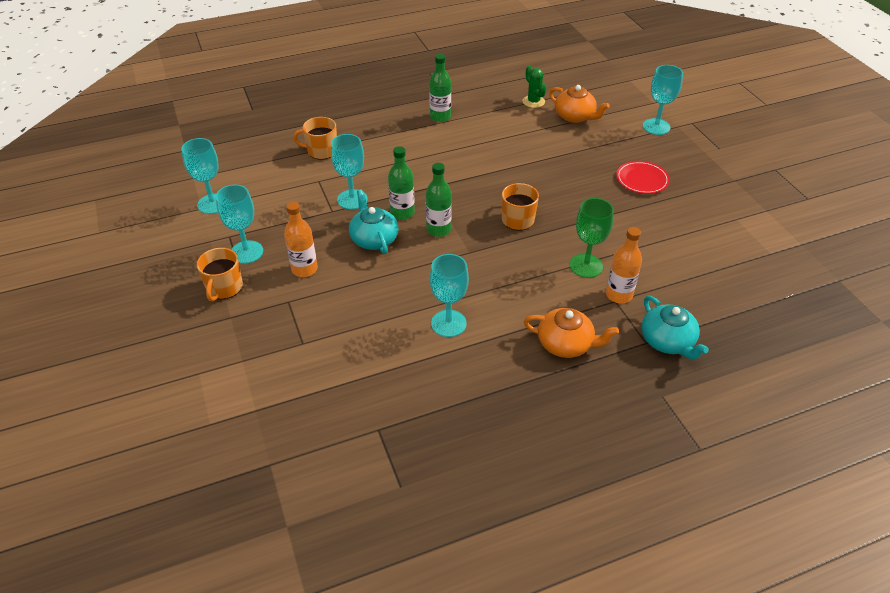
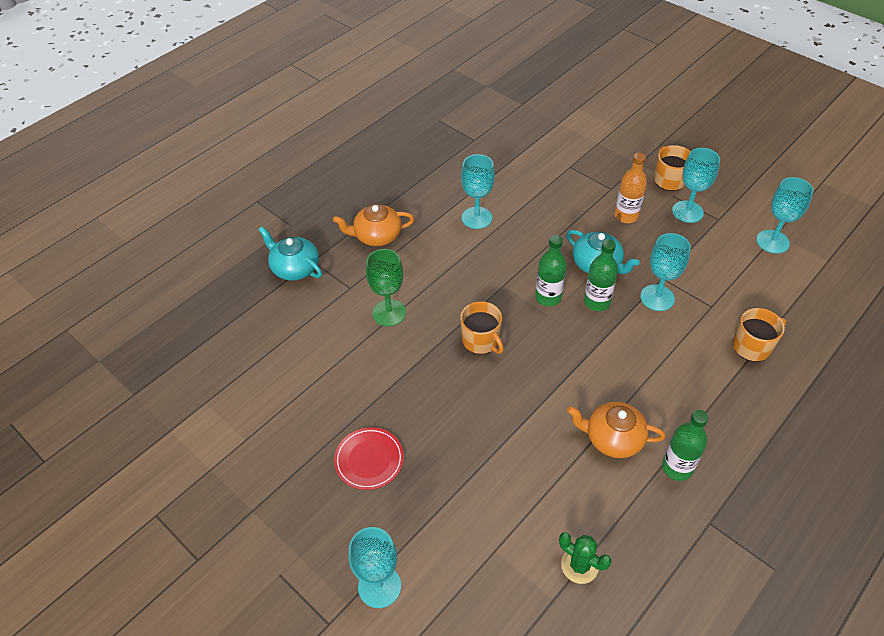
camera: 155 degrees right, 5 degrees up
(575, 116) = (503, 556): orange teapot -> orange teapot (613, 438)
(619, 295) = (348, 294): orange bottle -> none

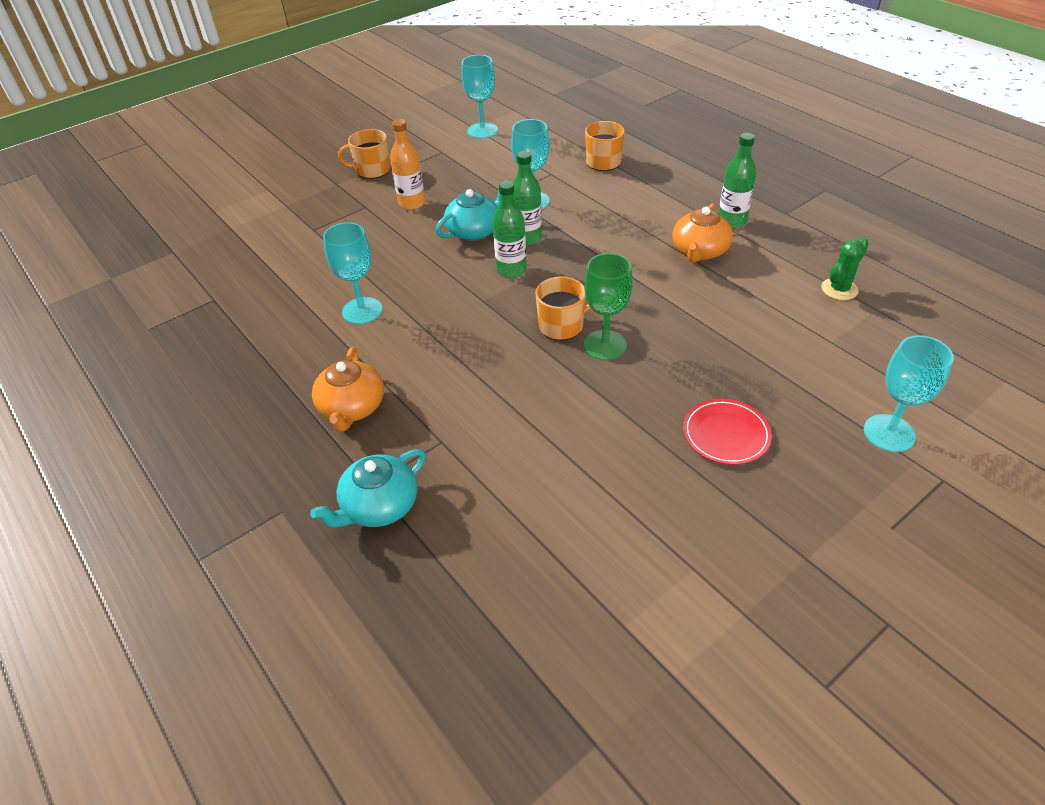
camera: 80 degrees left, 5 degrees down
(389, 313) = (498, 403): green goblet -> green goblet (605, 345)
(687, 212) = (423, 167): turquoise goblet -> none

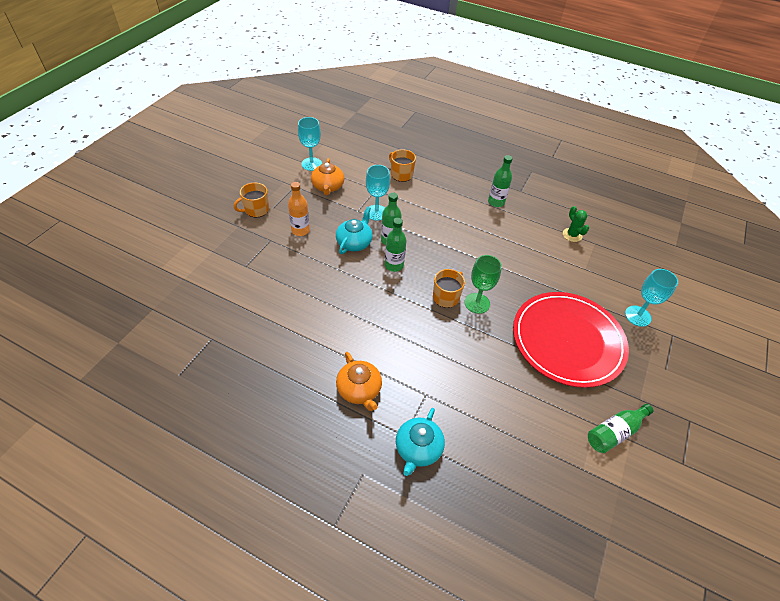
camera: 30 degrees left, 5 degrees up
(362, 311) = (320, 319): turquoise goblet -> none
(699, 251) = (490, 227): orange teapot -> orange teapot (328, 187)
(720, 592) = (614, 432): none -> green bottle
(726, 434) = (567, 340): red plate -> red plate, size x2.37
(839, 289) = (572, 235): green cactus -> green cactus turned 45 degrees counterclockwise

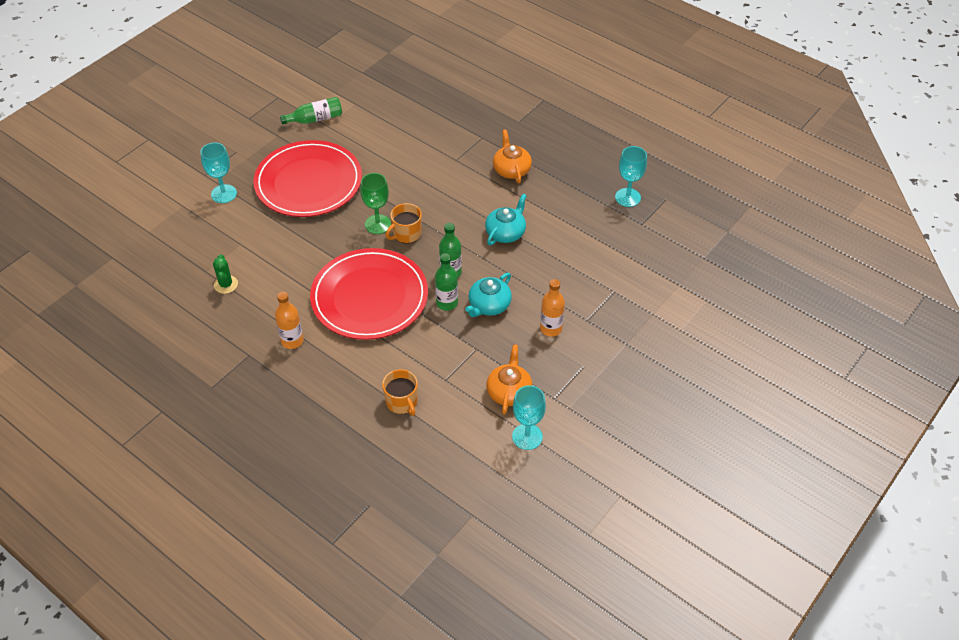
camera: 165 degrees left, 0 degrees up
(256, 210) = (605, 365): orange mug -> none
(376, 212) = (453, 343): turquoise goblet -> turquoise goblet (627, 197)
(418, 449) = (474, 129): turquoise teapot -> turquoise teapot (506, 233)
(454, 238) = (369, 297): none -> red plate
(496, 202) = (292, 341): green bottle -> orange bottle

